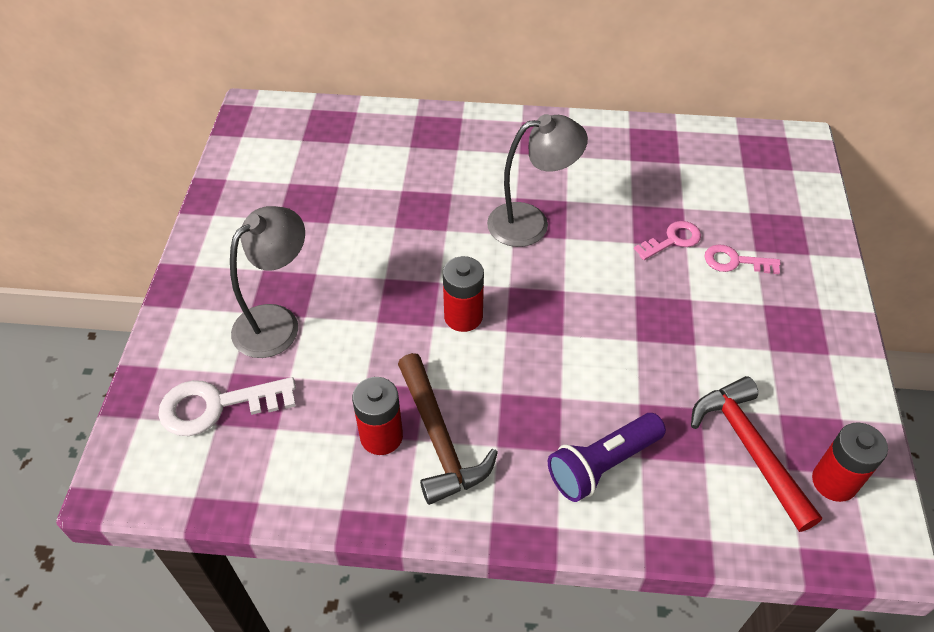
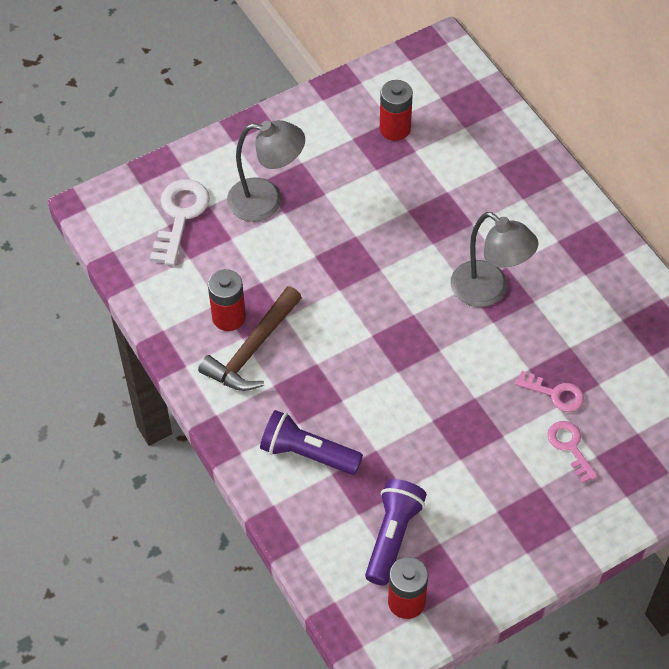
camera: 55 degrees right, 5 degrees up
(217, 406) = (180, 216): white key -> white key turned 60 degrees clockwise
(463, 316) = (362, 302): red battery -> red battery (395, 129)
(750, 449) = (392, 536): red hammer -> purple flashlight

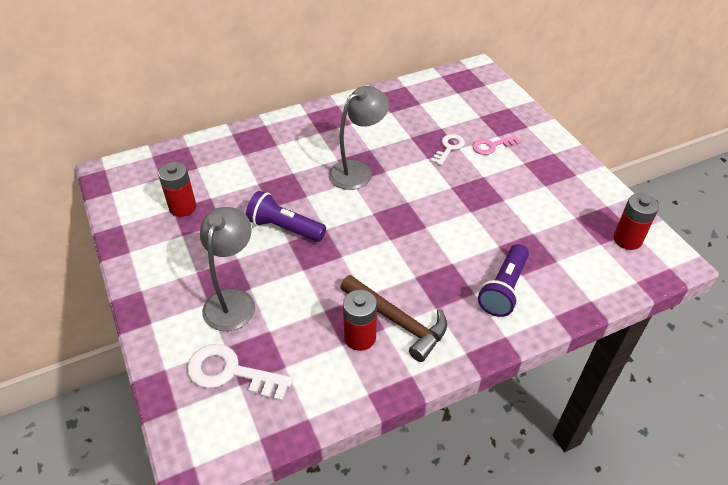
camera: 85 degrees left, 10 degrees down
(392, 536) = (574, 242): purple flashlight -> purple flashlight (284, 228)
(555, 393) = (449, 148): pink key -> white key

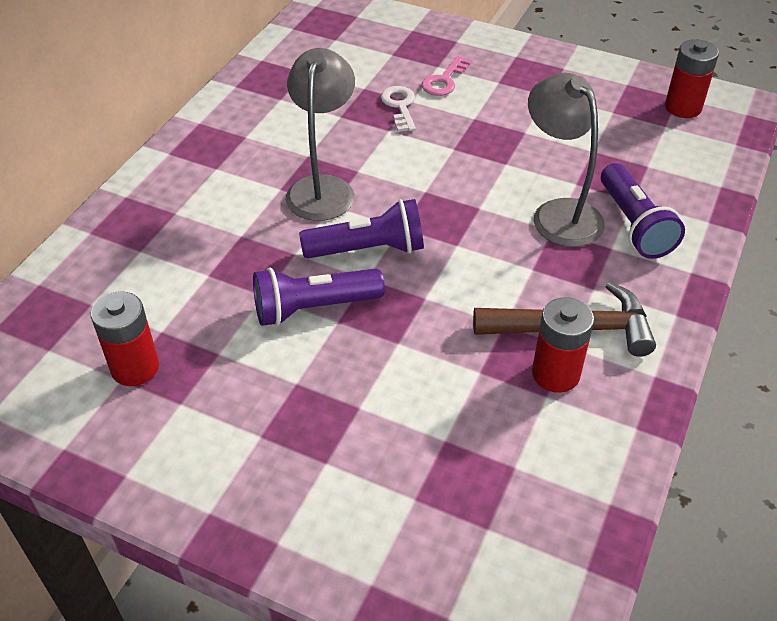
camera: 40 degrees left, 0 degrees up
(231, 373) = (461, 522): white key -> none
(233, 300) = (355, 437): grey lamp -> grey lamp (559, 213)
(343, 215) = (368, 249): none -> purple flashlight

